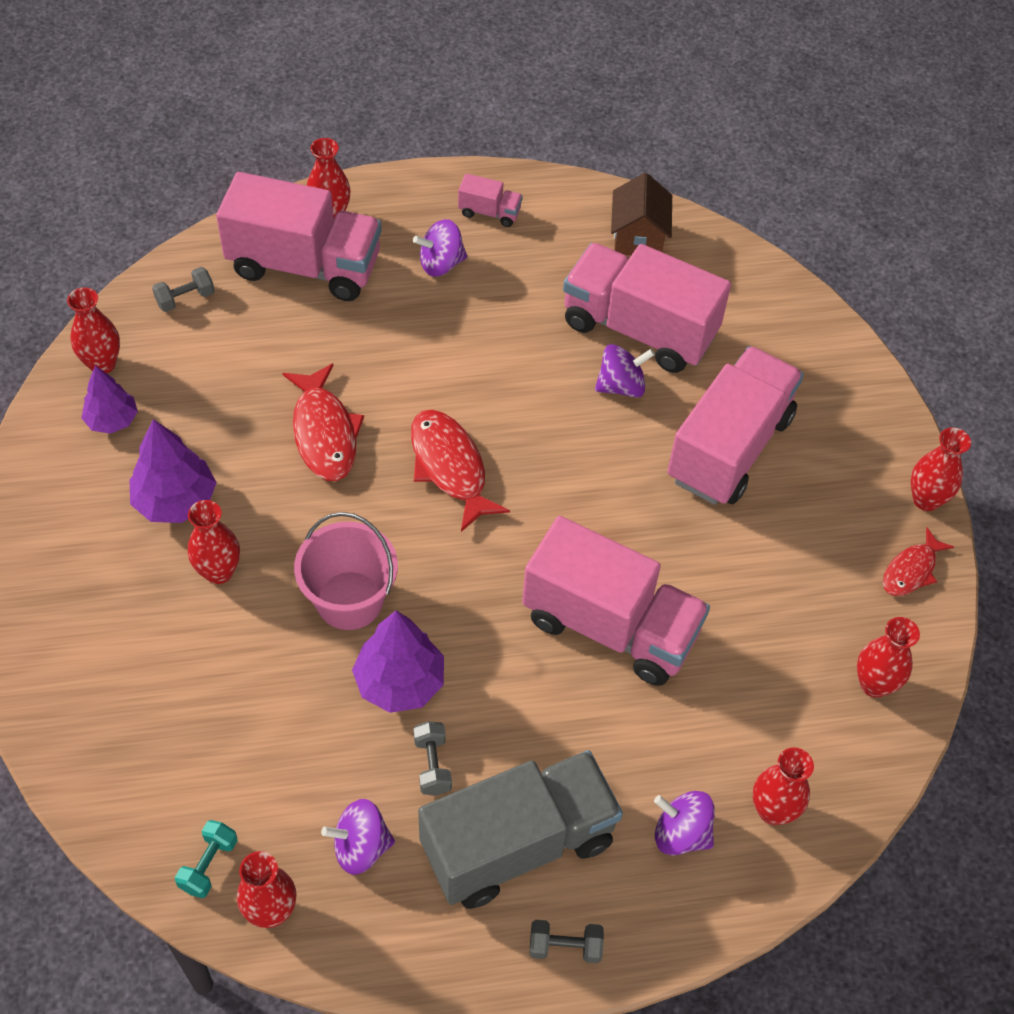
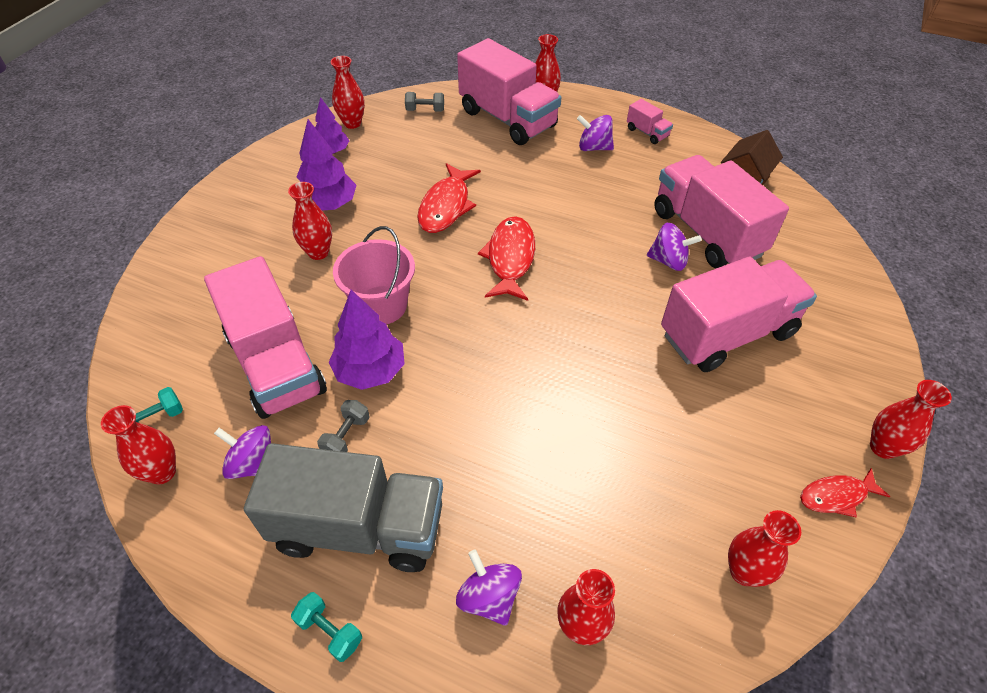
camera: 35 degrees right, 5 degrees down
(565, 947) = (330, 631): grey dumbbell -> turquoise dumbbell
(610, 626) = (547, 410): pink truck -> pink truck (276, 364)

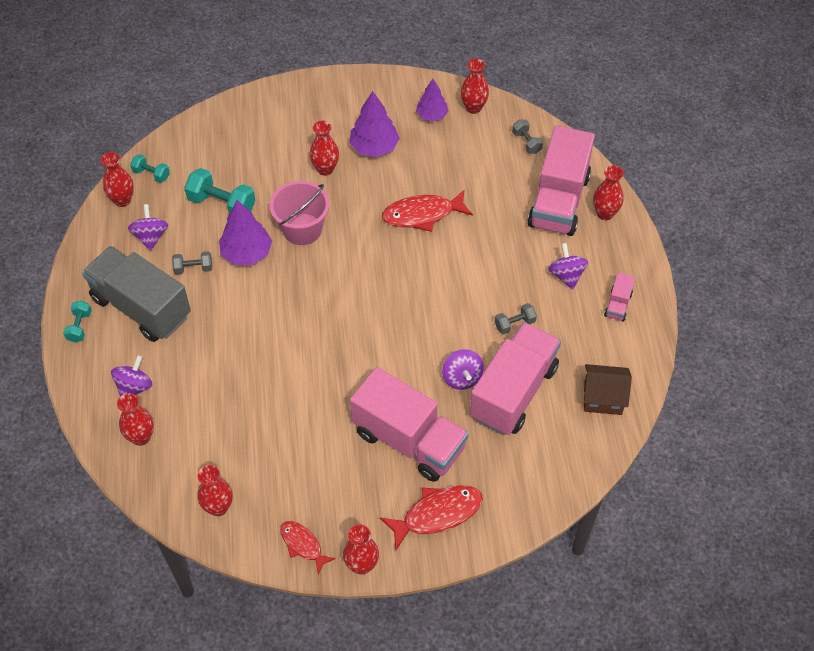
camera: 60 degrees right, 5 degrees up
(276, 364) = (222, 204): pink truck -> turquoise dumbbell
(359, 527) = (141, 307): grey truck -> grey truck turned 150 degrees clockwise
(510, 258) = (395, 279): red fish -> red fish (437, 514)
(626, 200) = (514, 324): none -> grey dumbbell

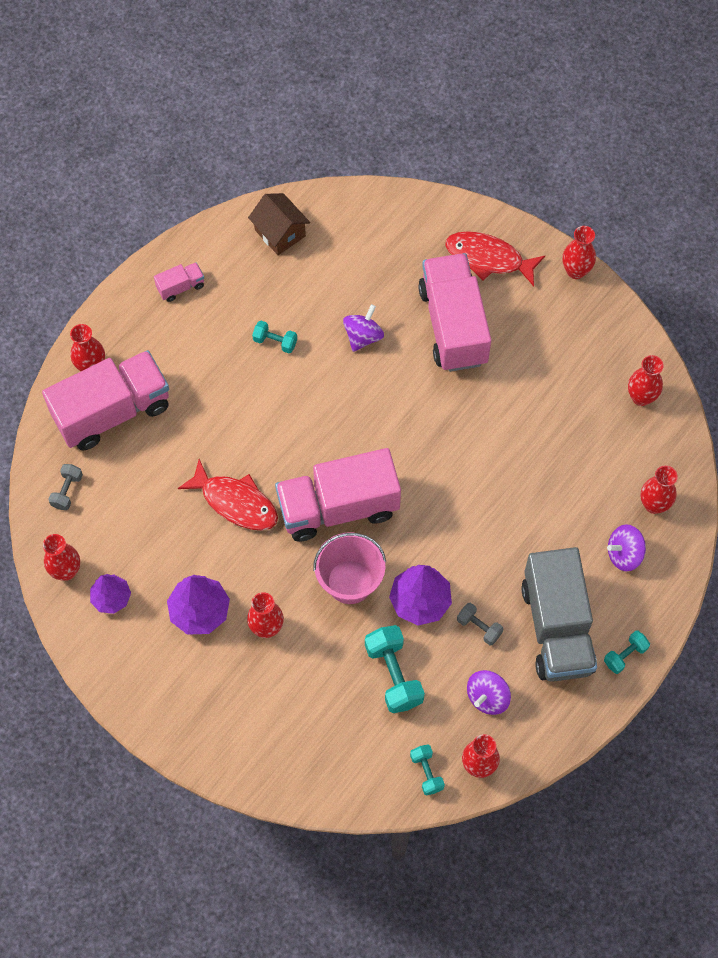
camera: 135 degrees left, 10 degrees up
(303, 545) = (604, 318): red fish -> none
(513, 392) = (338, 293): pink truck -> pink truck (338, 507)
(514, 324) = (275, 342): grey dumbbell -> turquoise dumbbell
(566, 275) = (188, 344): purple spinning top -> none

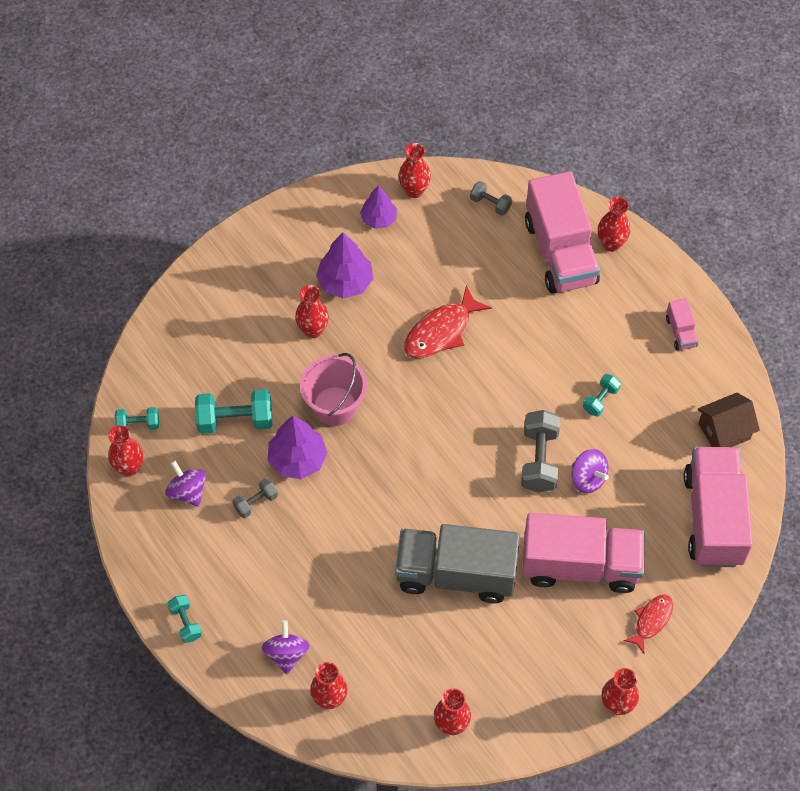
camera: 105 degrees right, 5 degrees down
(338, 507) = (411, 414): pink truck -> pink truck (713, 518)
(355, 381) = (539, 459): none -> grey dumbbell
(488, 258) = (651, 621): red fish -> red fish, size x0.62
(557, 628) = (233, 570): grey truck -> grey truck (456, 574)

